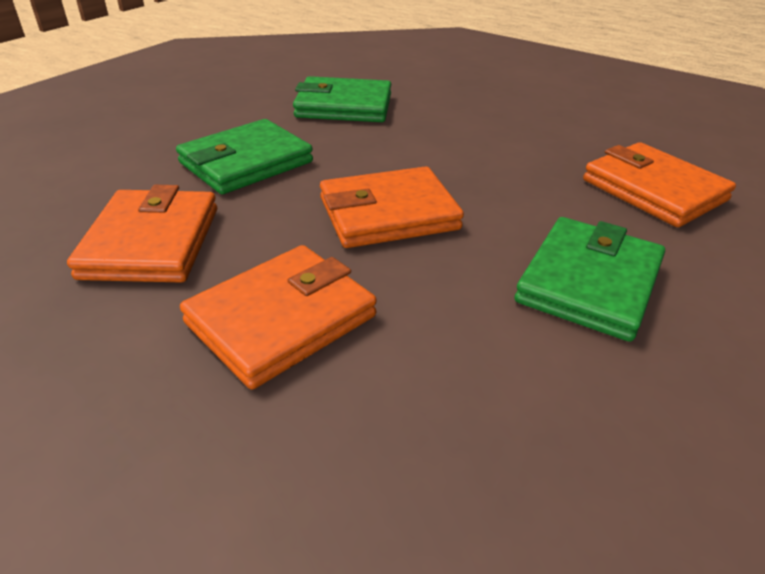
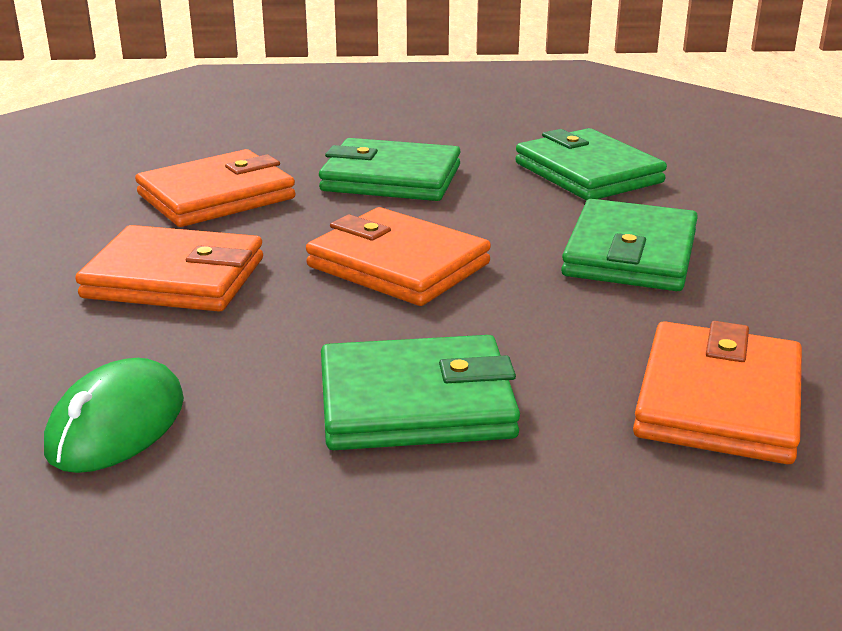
camera: 55 degrees right, 10 degrees down
(466, 141) = (630, 254): none -> green wallet
(518, 444) = (116, 425): none -> green mouse

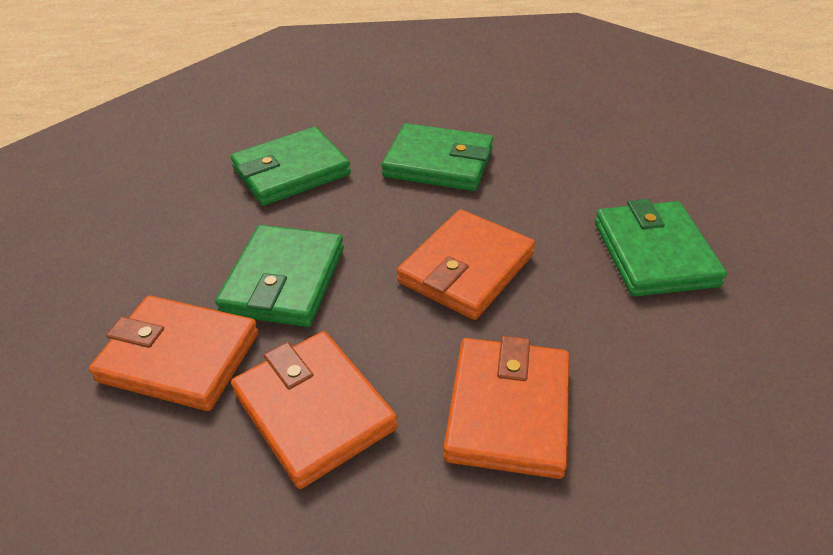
camera: 90 degrees left, 15 degrees up
(116, 425) = (741, 400): green mouse -> none
(718, 401) = (610, 149): orange wallet -> orange wallet (179, 357)

